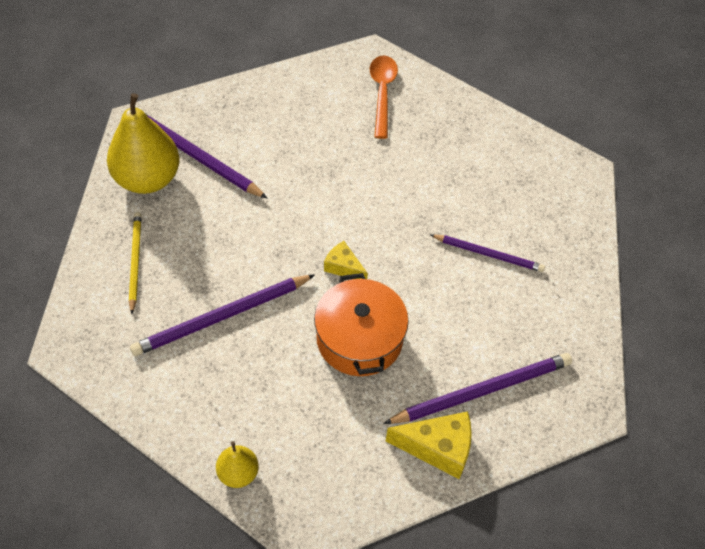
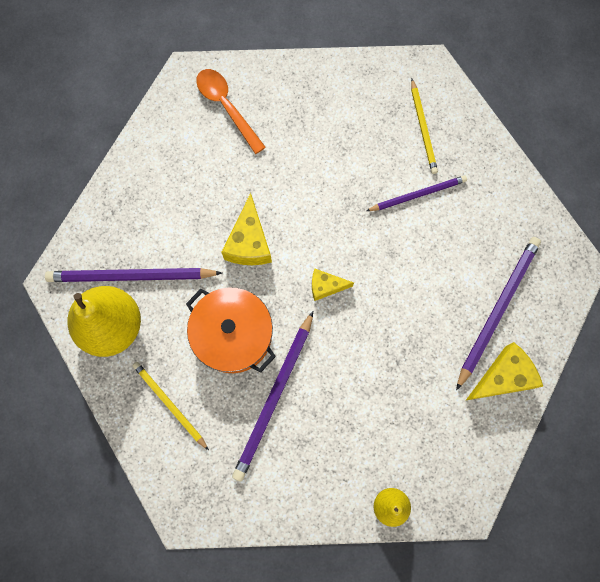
camera: 35 degrees left, 20 degrees up
(310, 194) = (249, 242): none -> yellow cheese
(359, 339) = (385, 336): orange pot -> orange pot (233, 335)
(538, 210) = (423, 128): none -> yellow pencil

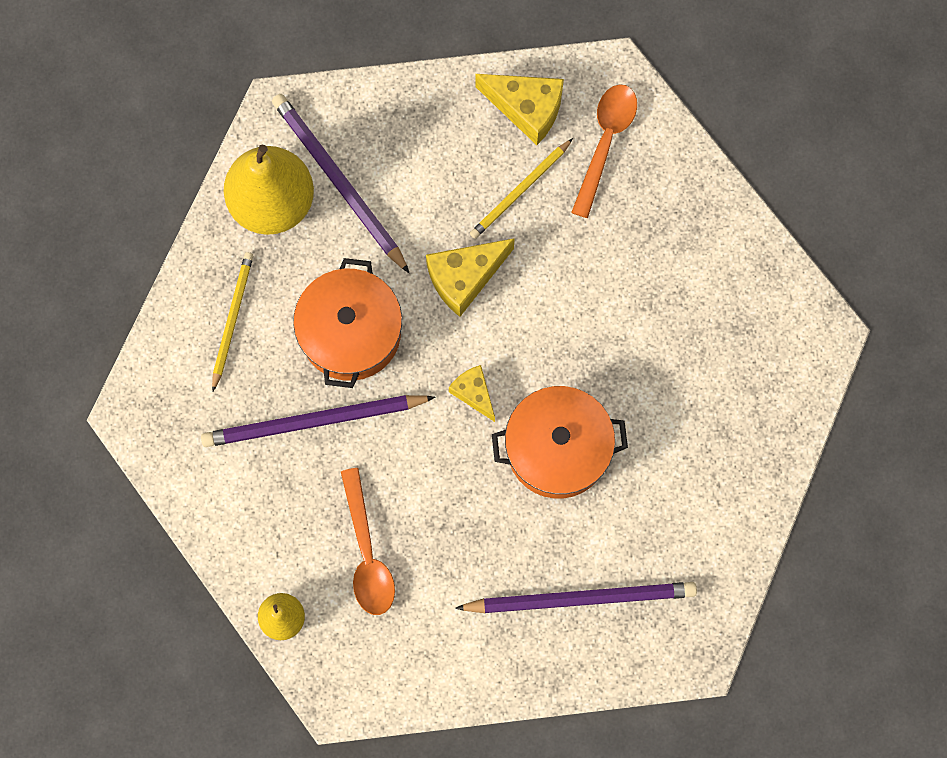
camera: 55 degrees right, 0 degrees up
(383, 421) = (367, 553): none -> orange spoon
(395, 260) = (557, 448): none -> orange pot
(418, 194) = (655, 423): purple pencil -> none
(423, 128) = (741, 376): yellow pencil -> yellow pencil (520, 191)
(503, 377) = (507, 652): yellow cheese -> yellow cheese (526, 109)

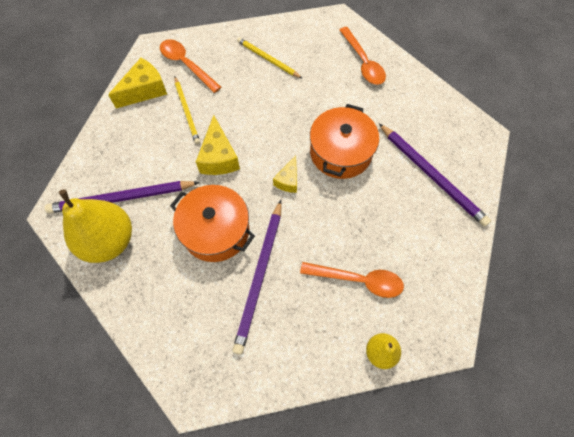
camera: 65 degrees left, 10 degrees down
(232, 319) = (167, 298): yellow pencil -> yellow pencil (268, 59)
(473, 393) = (288, 180): yellow cheese -> yellow cheese turned 60 degrees counterclockwise
(581, 598) = (432, 176): purple pencil -> purple pencil turned 120 degrees clockwise
(749, 414) = (363, 62): none -> orange spoon

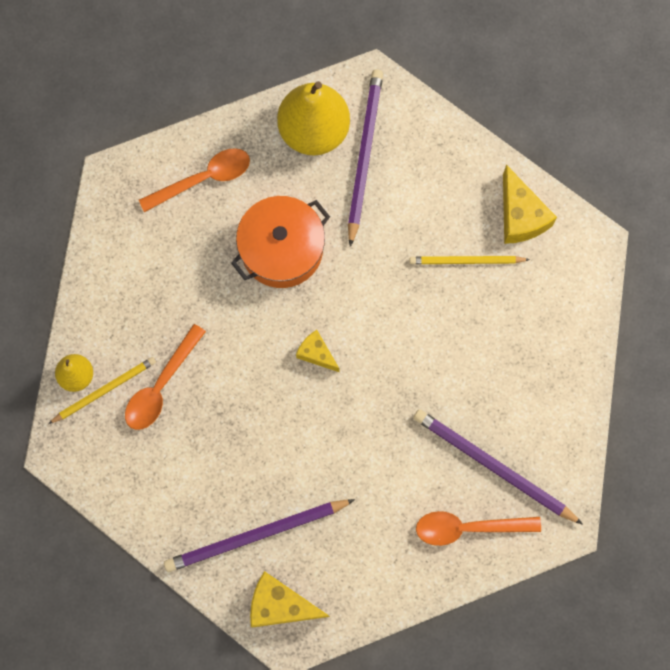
camera: 110 degrees right, 10 degrees up
(186, 64) = (548, 281): orange spoon -> orange spoon (204, 179)
(219, 157) = (380, 281): yellow cheese -> yellow cheese (280, 605)
(259, 276) = (208, 280): purple pencil -> purple pencil (493, 466)
(268, 59) = (520, 395): yellow pencil -> yellow pencil (104, 390)
(340, 152) = (332, 434): orange pot -> none

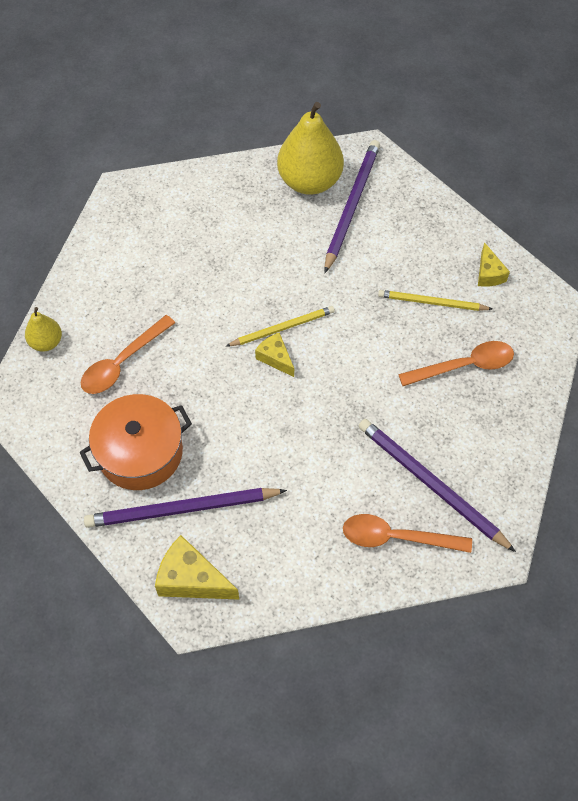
camera: 10 degrees right, 15 degrees down
(104, 390) = (69, 358): yellow pencil -> yellow pencil (283, 328)
(204, 179) = (203, 203): orange spoon -> orange spoon (464, 366)
(282, 249) = (261, 268): orange pot -> orange pot (140, 452)
(520, 216) = (488, 274): yellow cheese -> yellow cheese, size x0.61

